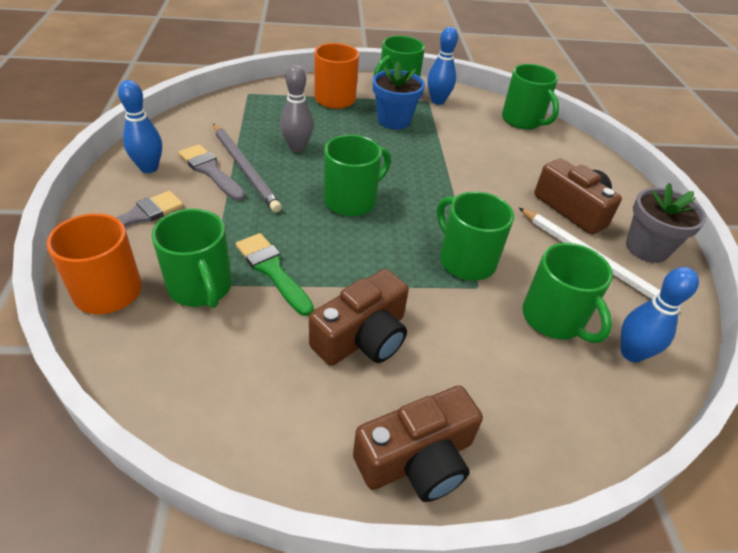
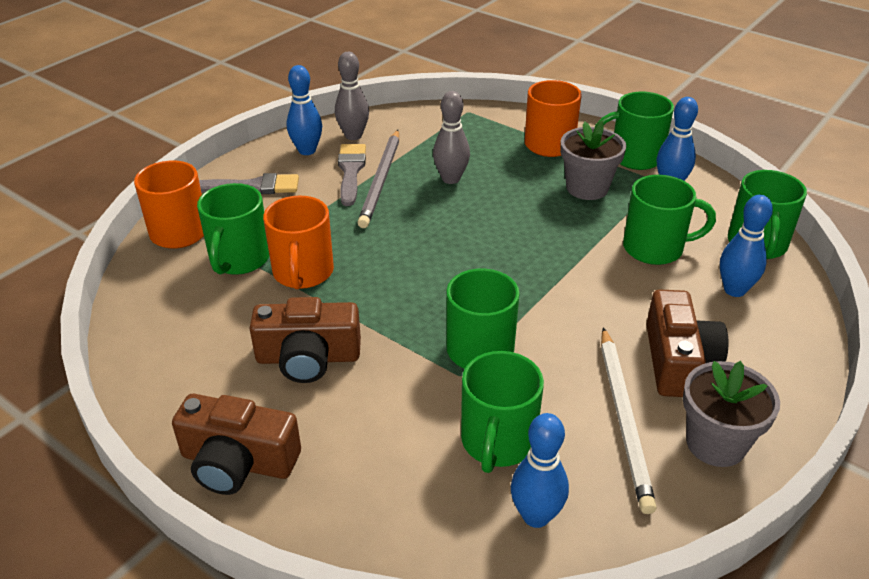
camera: 45 degrees right, 5 degrees down
(177, 141) = (353, 136): none -> grey bowling pin
(273, 271) = (303, 273): green brush -> orange mug
(351, 200) = (441, 246): green mug -> green mug (655, 248)
(394, 120) = (587, 188): blue flower pot -> grey flower pot
(545, 152) = (734, 290): none -> blue bowling pin

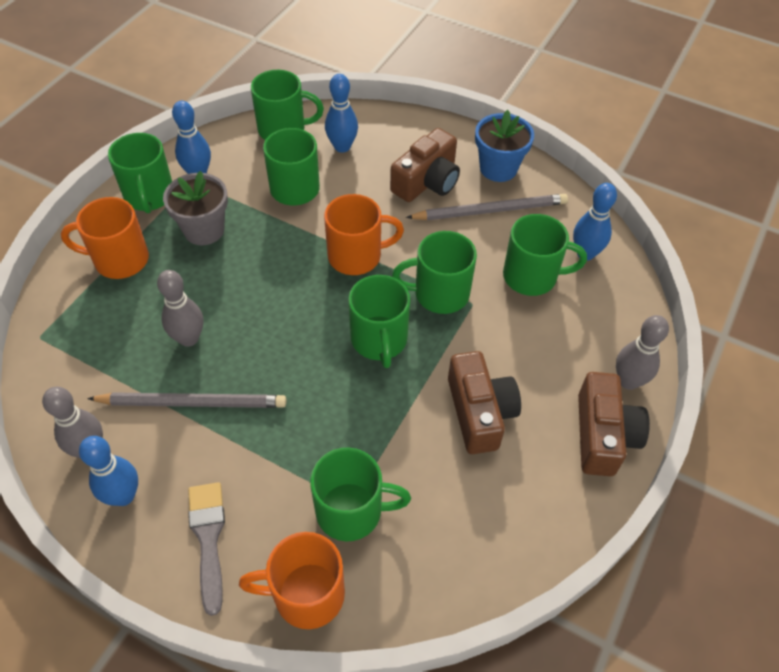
camera: 100 degrees left, 15 degrees up
(303, 273) = (365, 443): orange mug -> orange mug (356, 256)
(303, 510) = (628, 381): none -> grey bowling pin
(351, 171) = (174, 436): grey brush -> none
(422, 293) = (379, 340): none -> green mug
(624, 419) = (490, 211): white pencil -> grey pencil
(678, 361) = (427, 181): brown camera -> brown camera turned 135 degrees clockwise
(715, 443) = (498, 168): grey flower pot -> blue flower pot

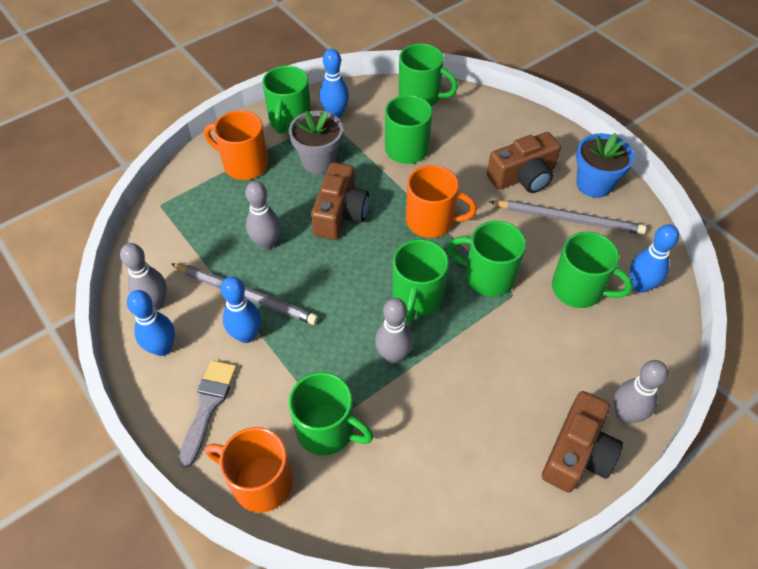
camera: 25 degrees right, 0 degrees up
(342, 147) = (463, 125): blue bowling pin -> blue bowling pin (246, 335)
(383, 408) = (393, 355): none -> grey bowling pin
(479, 412) = (474, 390): brown camera -> brown camera (340, 213)

